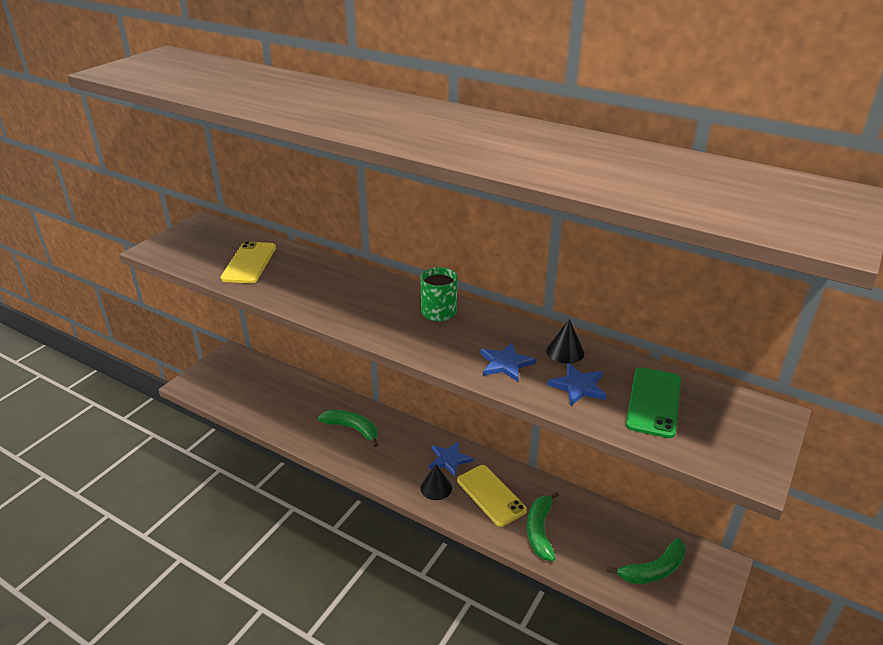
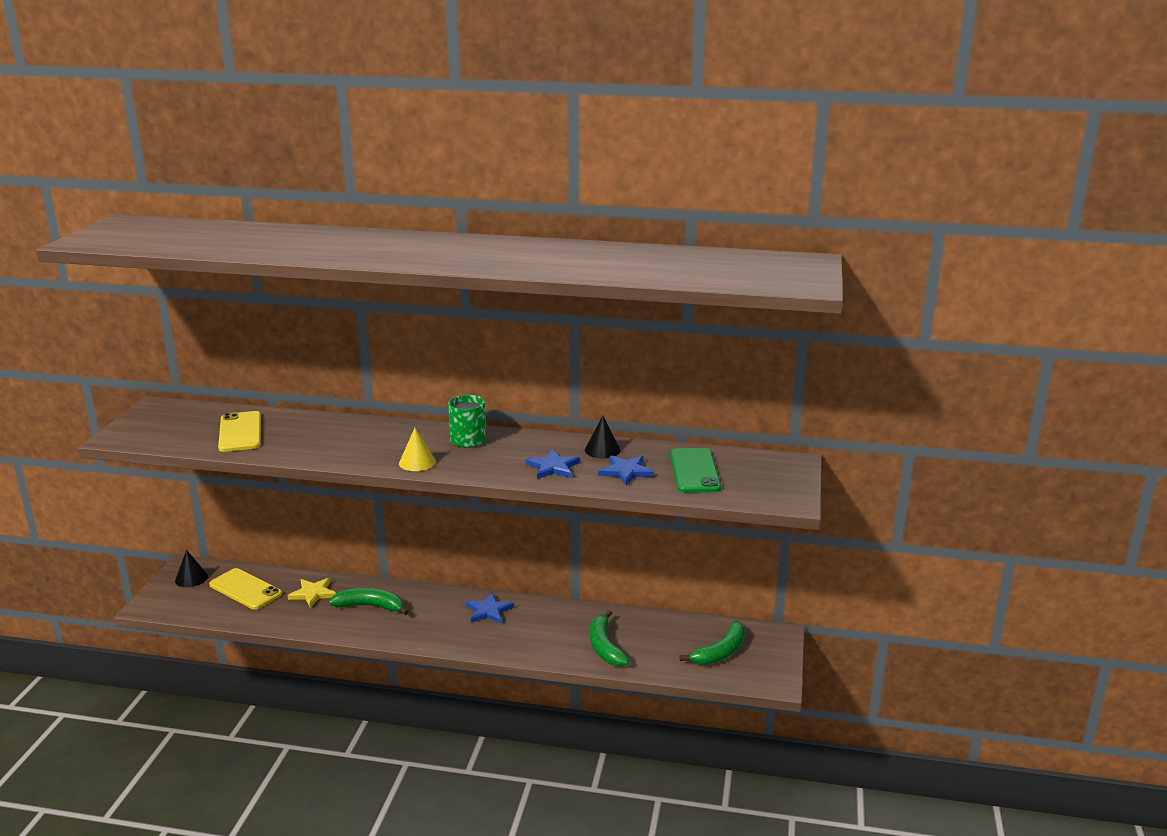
camera: 20 degrees left, 10 degrees down
(312, 403) = (313, 594): none -> yellow star
(379, 329) = (417, 462): none -> yellow cone
(436, 487) = (486, 636): black cone -> black cone (191, 578)
(491, 495) = (544, 630): yellow phone -> yellow phone (245, 589)

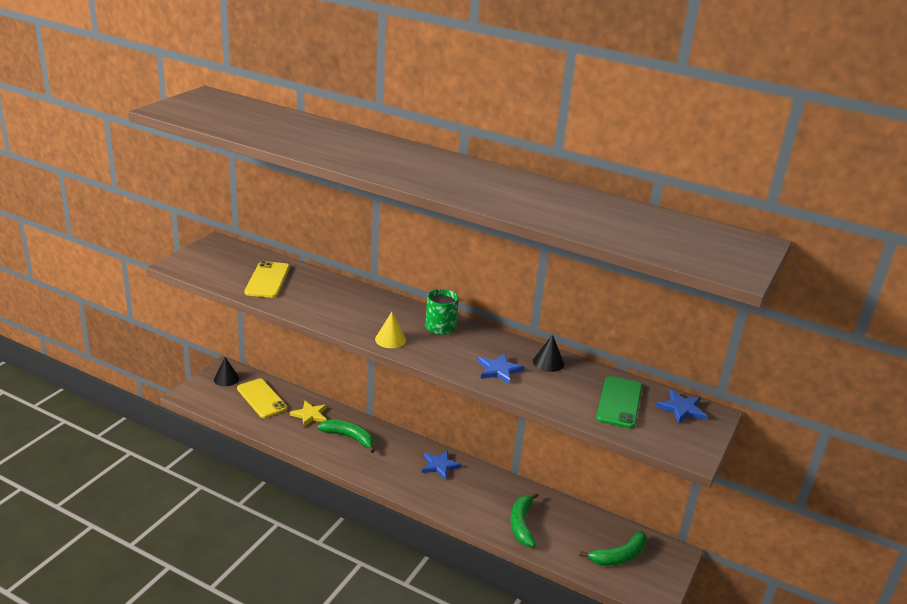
camera: 15 degrees right, 5 degrees up
(626, 472) = (559, 389): blue star -> blue star (681, 409)

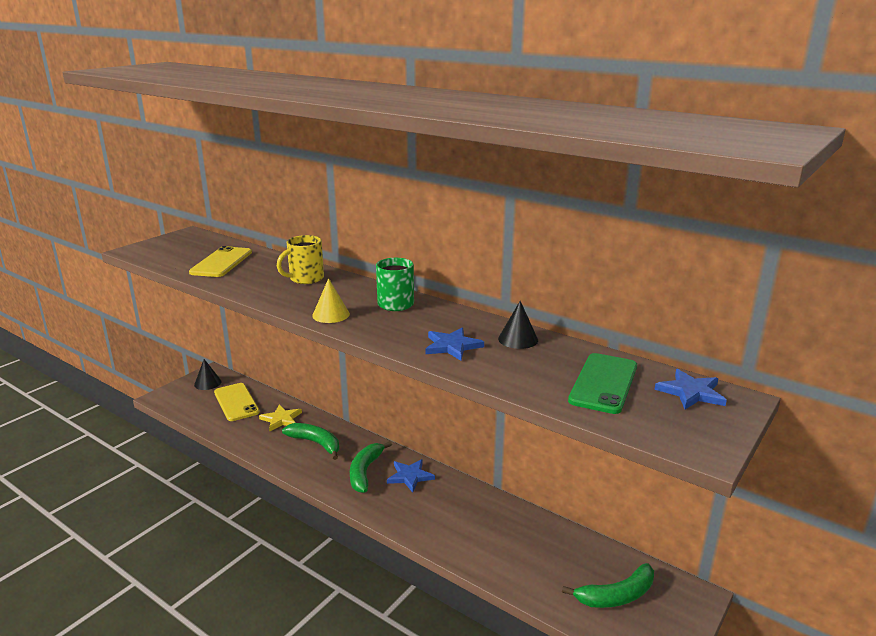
camera: 10 degrees right, 5 degrees down
(352, 299) = (305, 278): none -> yellow mug
(522, 524) = (495, 549): green banana -> green banana (365, 472)

